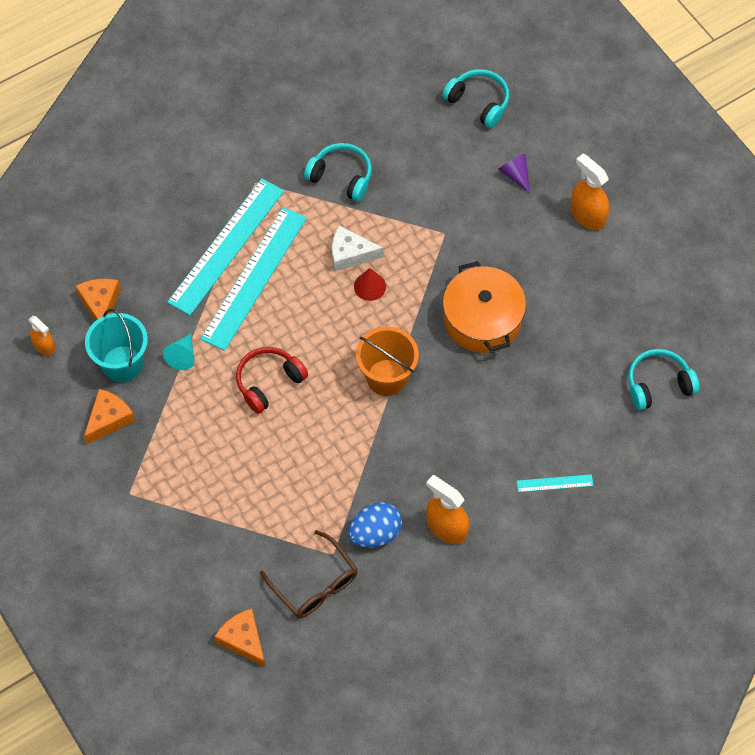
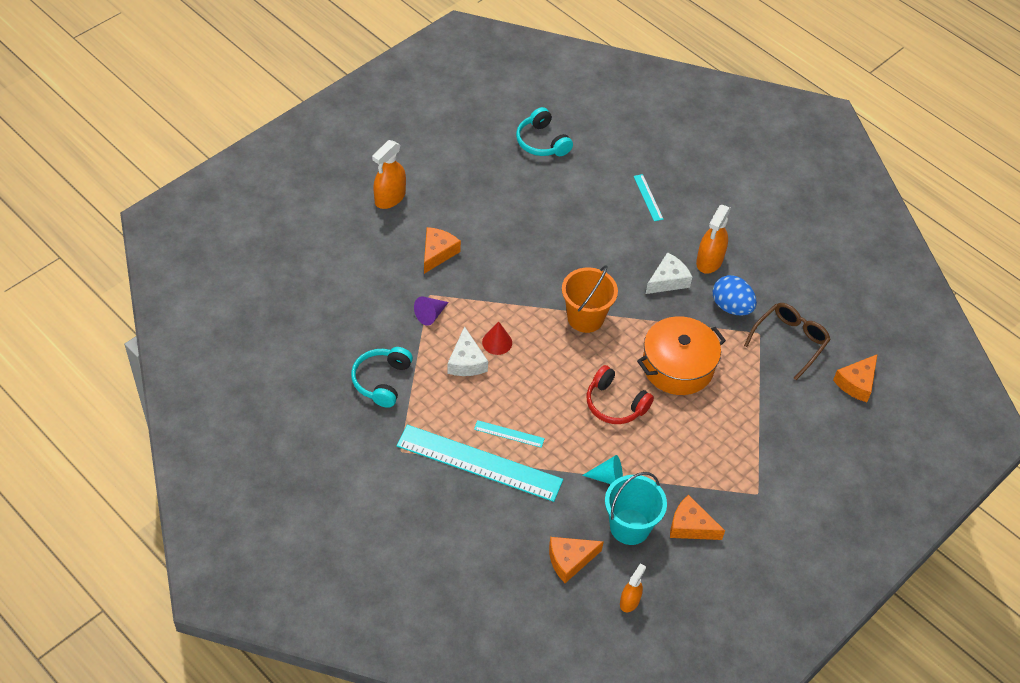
camera: 105 degrees left, 10 degrees down
(254, 277) = (509, 434): turquoise ruler -> turquoise ruler, size x0.42
(425, 474) = (668, 280): none -> white cheese
(478, 102) = (279, 285): turquoise headphones -> none
(482, 319) = (510, 258): orange pot -> orange pot (677, 366)
(500, 250) = (437, 253): none -> orange cheese
(515, 175) = (356, 250): purple cone -> purple cone (430, 315)

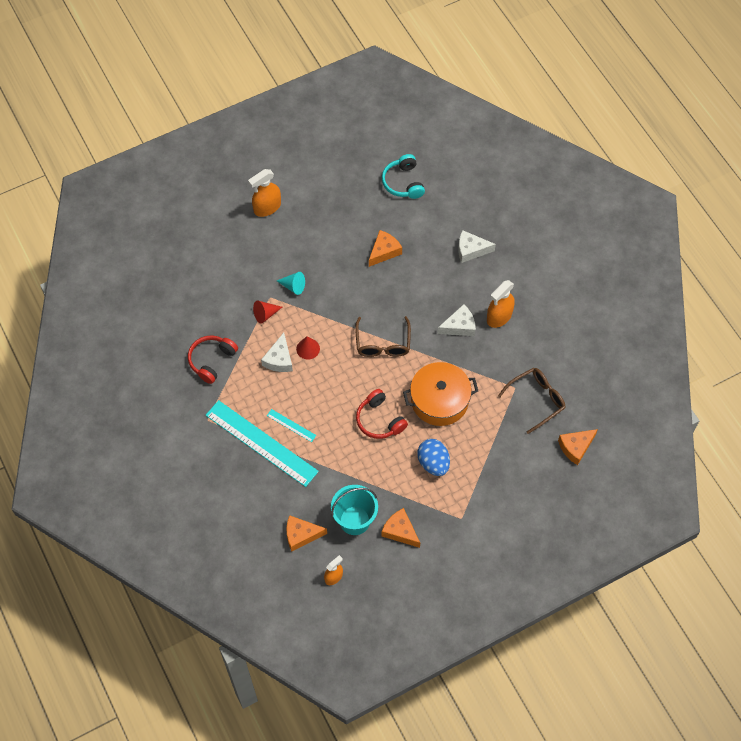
camera: 20 degrees right, 10 degrees up
(382, 381) = (211, 360): turquoise headphones -> red headphones
(430, 315) = (265, 314): purple cone -> red cone
(437, 253) = (288, 263): orange cheese -> orange cheese (384, 251)
(585, 318) = (383, 343): orange bucket -> brown glasses
(607, 477) = (352, 478): turquoise cone -> turquoise cone (293, 286)
(648, 197) = (471, 250): turquoise ruler -> white cheese
(731, 307) = (501, 360): blue egg -> blue egg (433, 463)

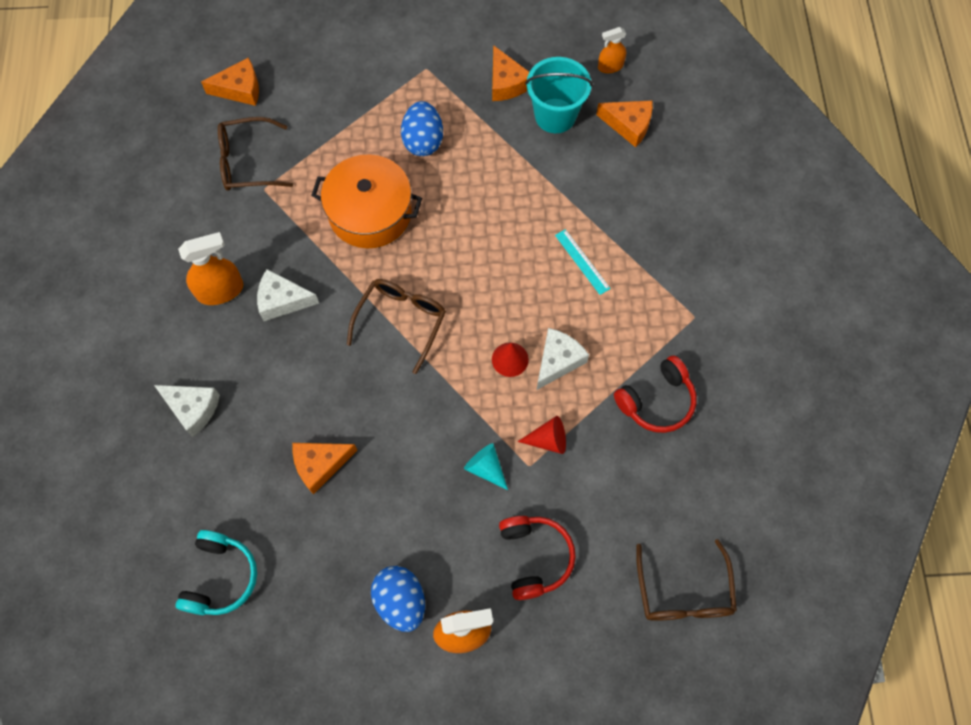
camera: 155 degrees left, 5 degrees up
(160, 270) = (683, 592): none -> brown glasses
(261, 443) = (633, 255): turquoise ruler -> none
(306, 208) = (400, 601): none -> blue egg
(379, 420) = (462, 220): red headphones -> red headphones (534, 557)

